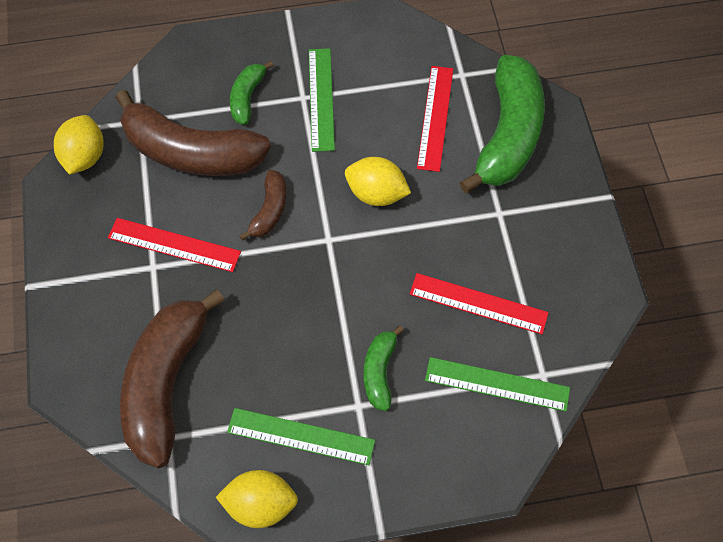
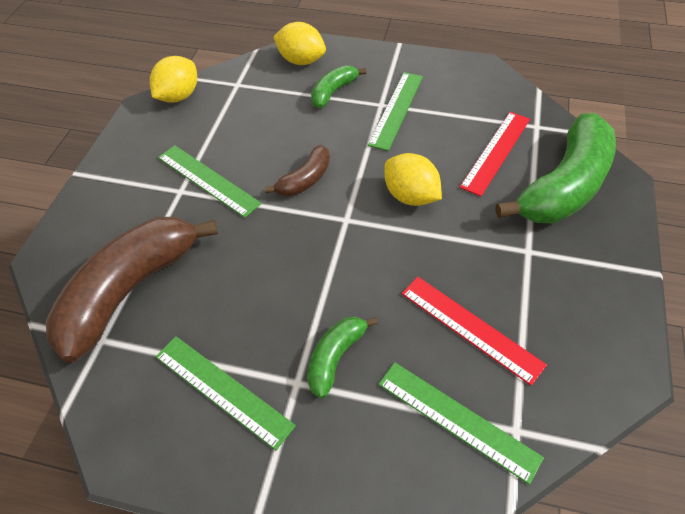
camera: 25 degrees right, 10 degrees down
(174, 244) = (208, 180): red ruler -> green ruler
(191, 152) = (264, 117): brown banana -> none
(260, 504) = (144, 444): yellow lemon -> yellow lemon (301, 61)

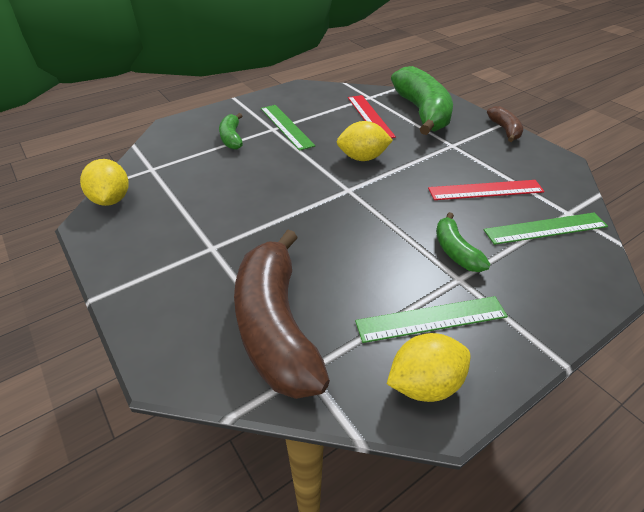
camera: 50 degrees left, 10 degrees down
(208, 180) = (223, 228): green ruler -> none
(301, 61) = (180, 134): yellow lemon -> yellow lemon (424, 384)
(305, 179) = (290, 187): brown banana -> brown banana (504, 130)

